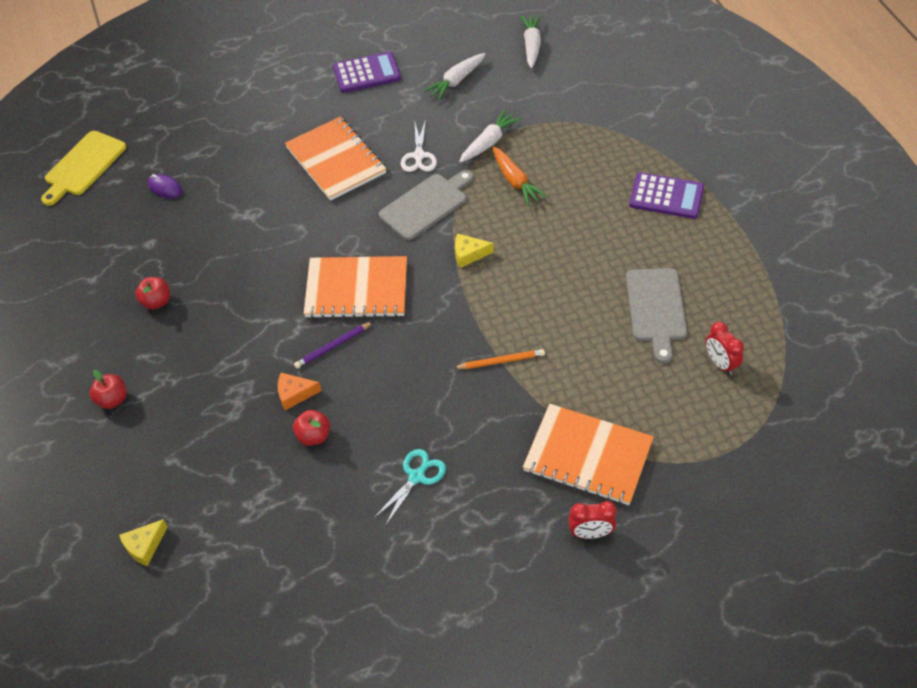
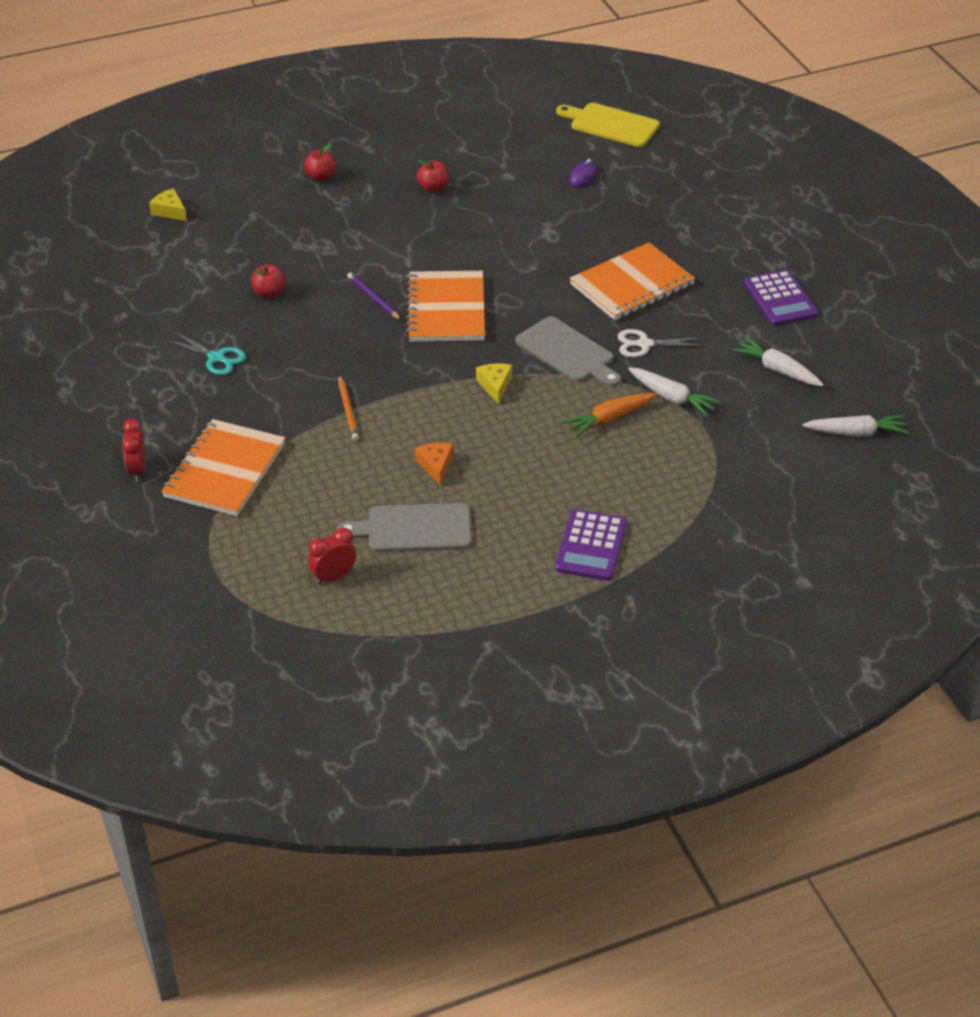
camera: 85 degrees right, 10 degrees down
(294, 394) = (318, 279): orange cheese -> orange cheese (436, 466)

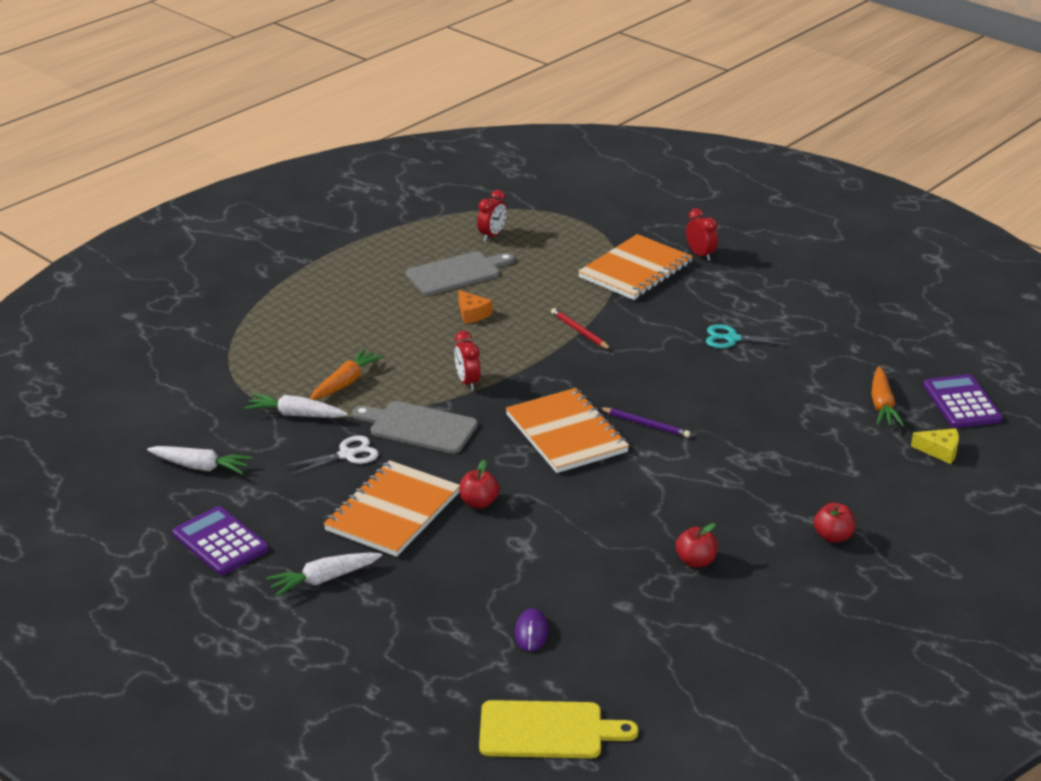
camera: 155 degrees right, 10 degrees down
(165, 258) = (882, 405): none -> orange carrot
(224, 470) = (635, 270): orange notebook -> orange notebook turned 45 degrees clockwise
(269, 293) = (748, 401): red apple -> red apple (479, 502)
(348, 410) = (580, 331): orange pencil -> red pencil
(495, 385) = (467, 382): yellow cheese -> red clock
(591, 546) = (311, 296): purple calculator -> purple calculator (961, 402)
(856, 433) = (105, 431): white carrot -> white carrot (324, 579)

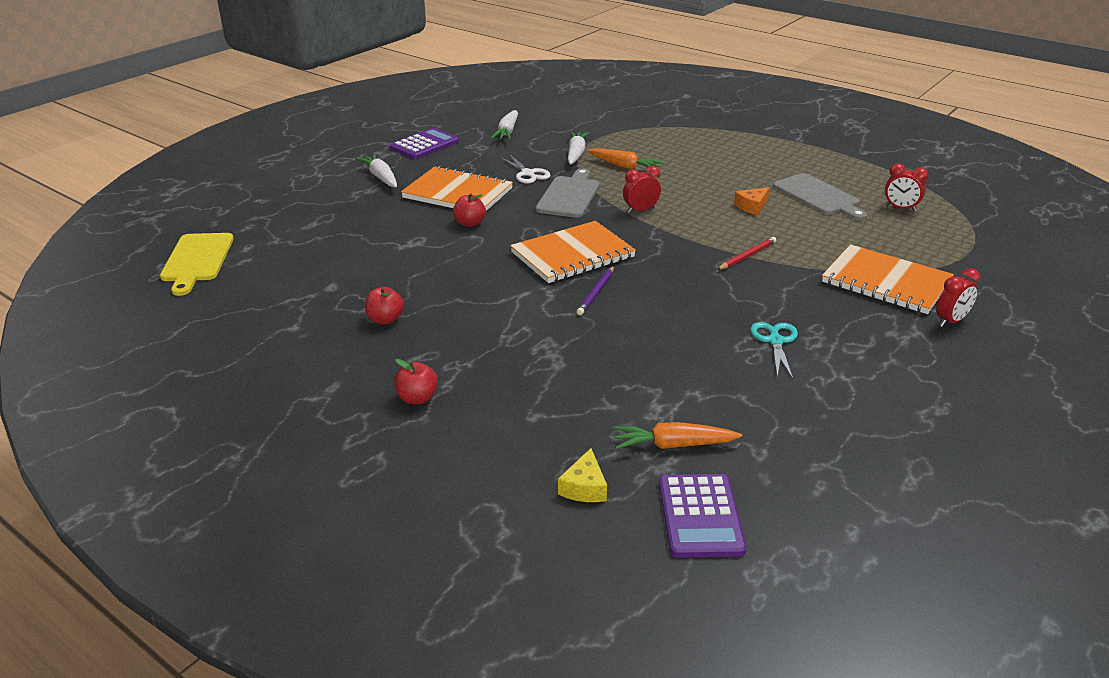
camera: 85 degrees right, 0 degrees up
(531, 632) = (306, 250): purple mouse -> none
(961, 402) = (700, 516): purple calculator -> purple calculator turned 105 degrees clockwise

